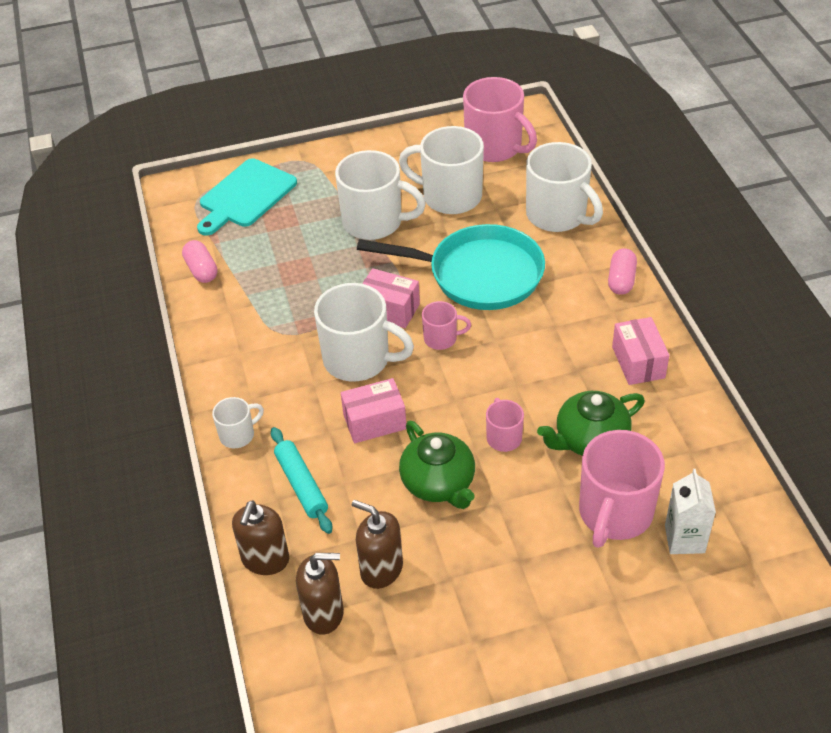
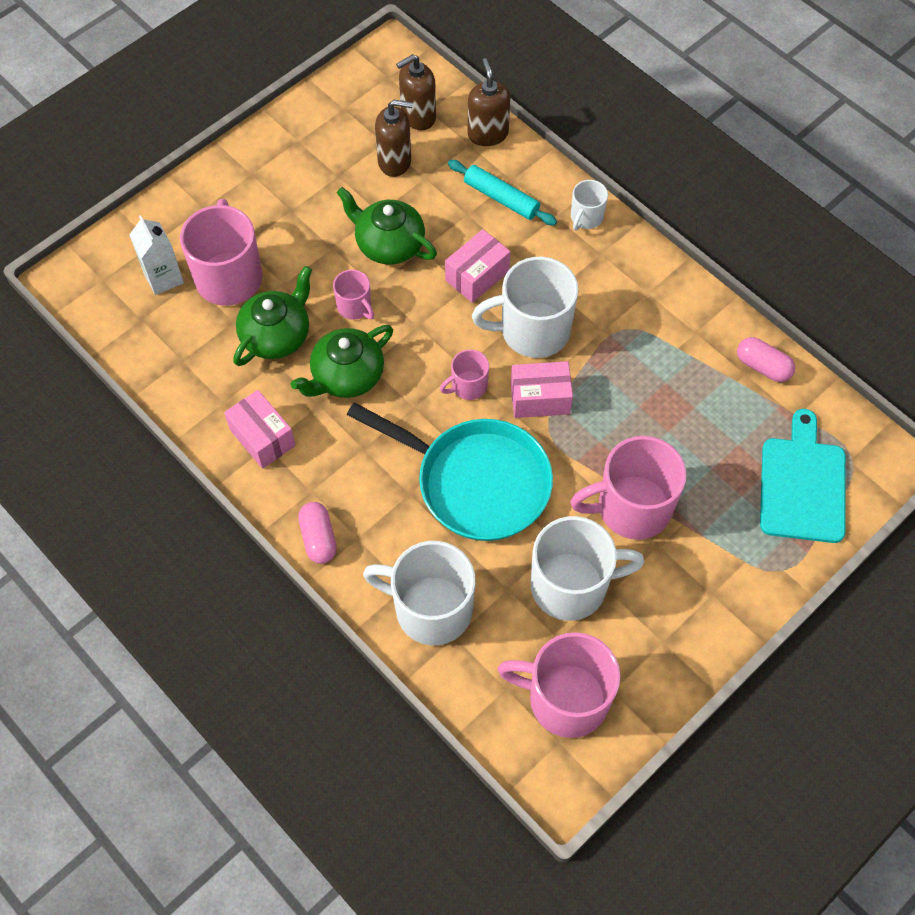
camera: 150 degrees right, 15 degrees up
(374, 222) = (631, 508): white mug -> pink mug
(478, 274) = (475, 481): turquoise pan -> turquoise pan turned 135 degrees counterclockwise
(541, 383) = (346, 376): none -> green teapot

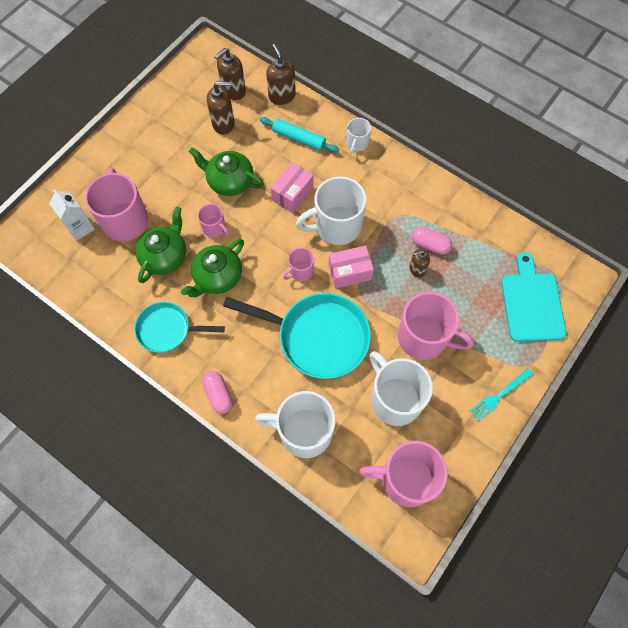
camera: 10 degrees left, 5 degrees up
(262, 437) = (168, 330): pink box -> turquoise pan
(571, 585) = (394, 399): white mug -> white mug turned 105 degrees counterclockwise
(631, 508) = (424, 338): pink mug -> pink mug turned 135 degrees counterclockwise
(640, 410) = (417, 269): none -> brown soap dispenser
(727, 606) = (499, 395): none -> turquoise fork
(762, 366) = (490, 227): pink capsule -> pink capsule (430, 245)

